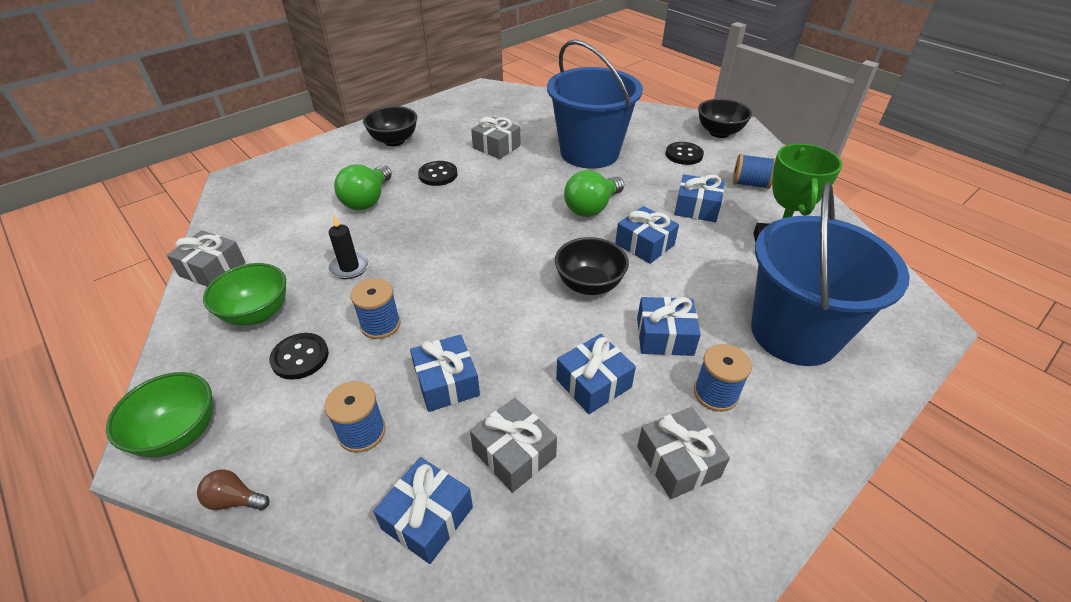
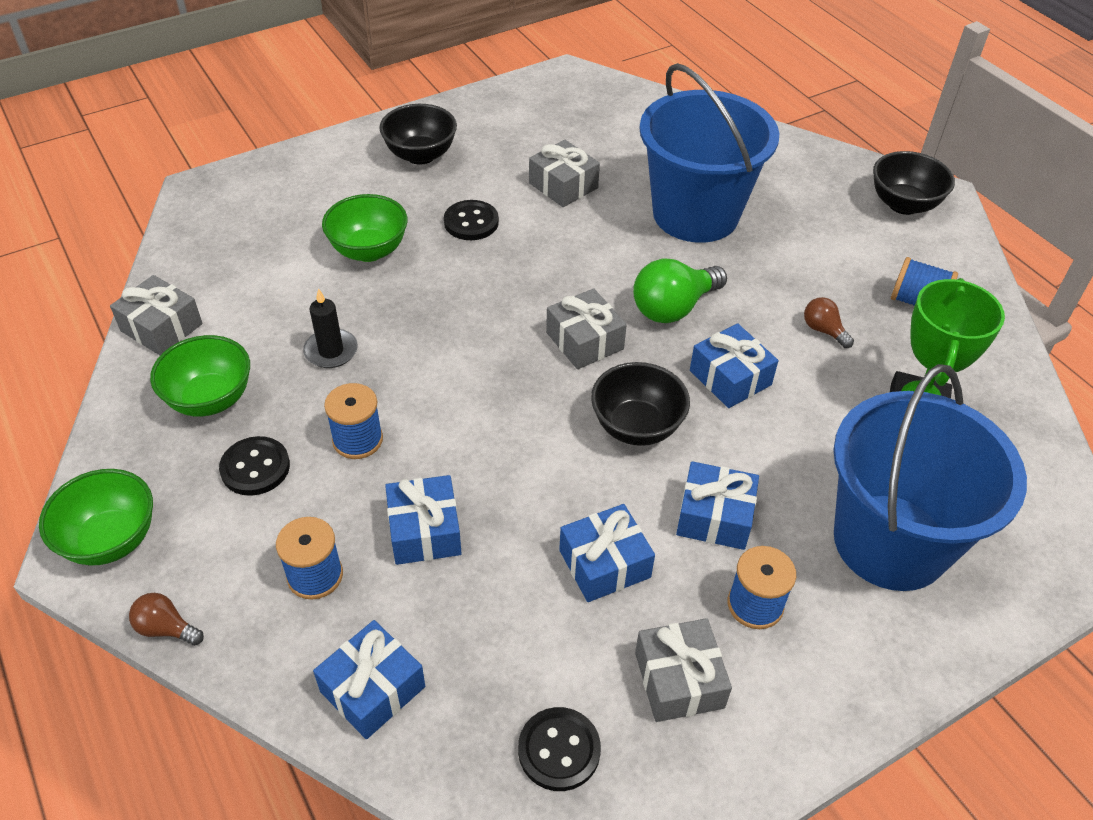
camera: 10 degrees right, 5 degrees up
(367, 200) = (369, 250): green light bulb -> green bowl
(514, 453) = (486, 634): grey gift -> grey gift (584, 341)
(684, 155) = (835, 237): black button -> black button (559, 750)
(696, 208) = (823, 330): blue gift -> brown light bulb

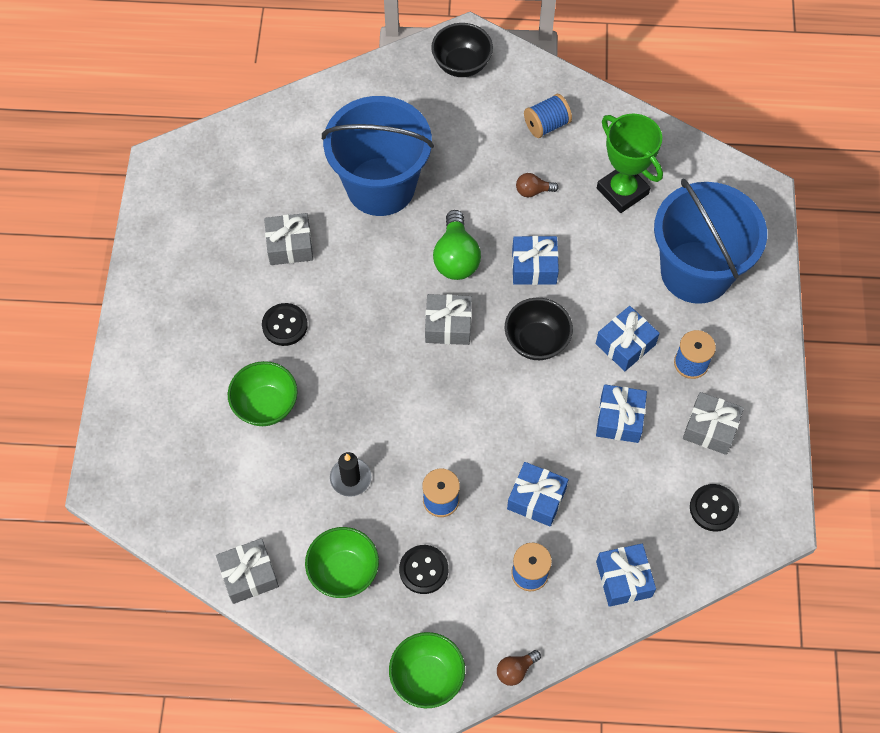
camera: 55 degrees left, 15 degrees up
(420, 155) = (182, 316): black bowl -> none

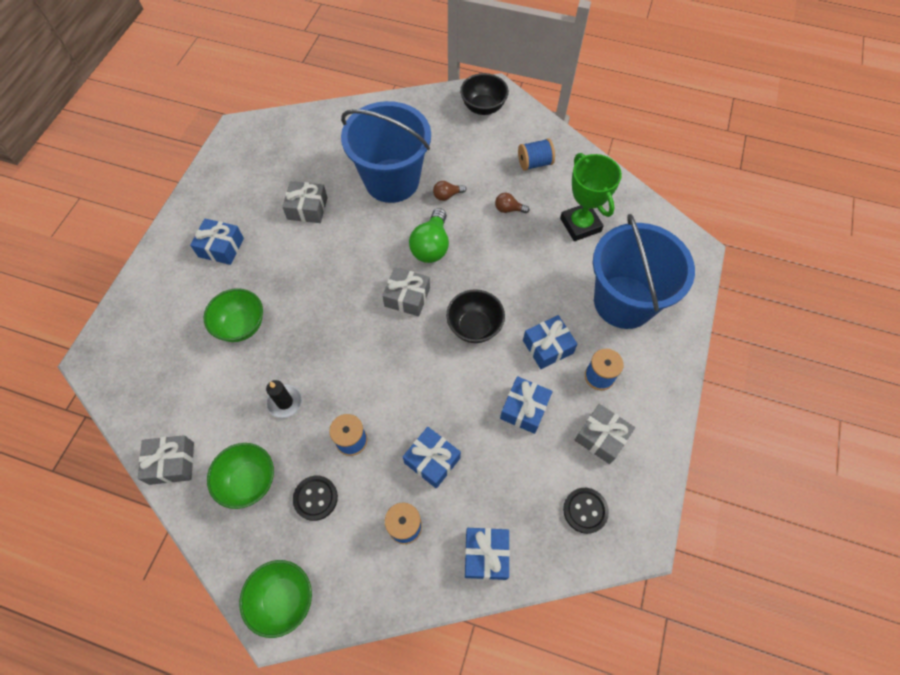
camera: 15 degrees right, 0 degrees up
(285, 325) = (280, 267): black button -> none
(515, 670) = (363, 615): brown light bulb -> brown light bulb (447, 195)
(534, 267) = (491, 267): blue gift -> blue gift (221, 247)

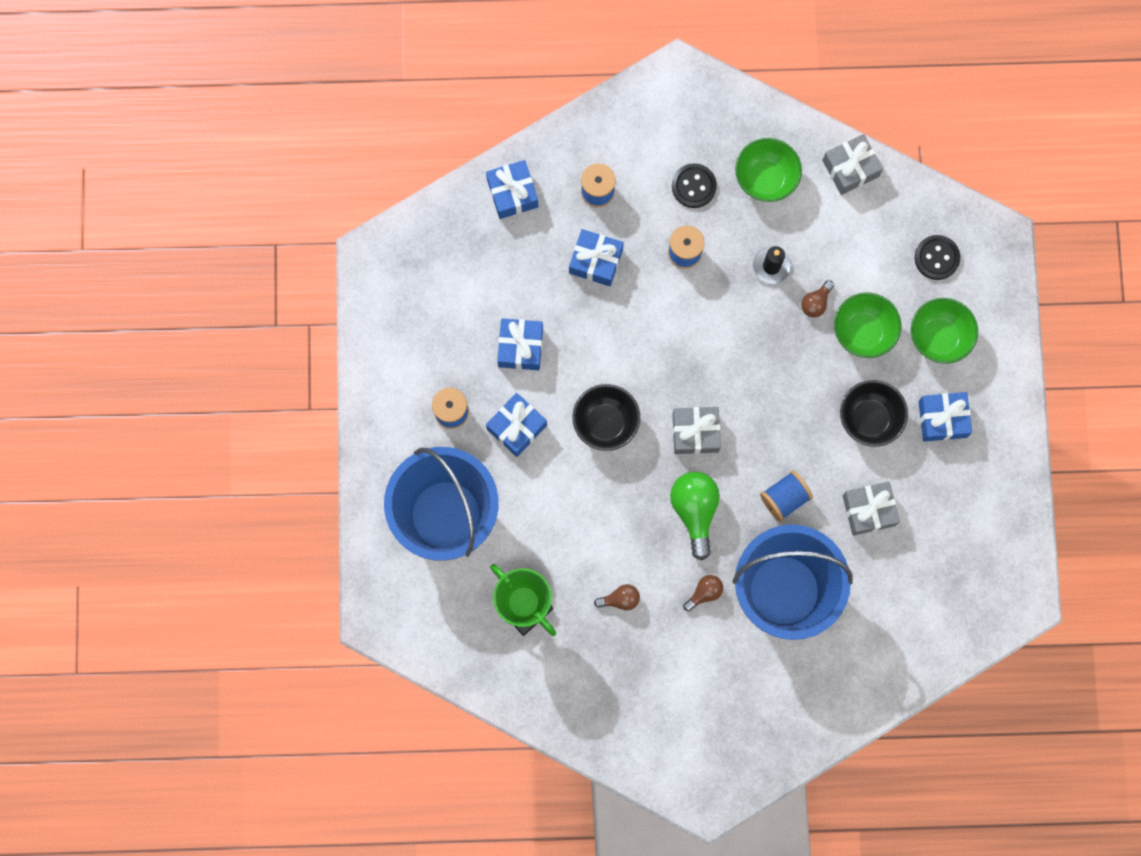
camera: 160 degrees right, 15 degrees up
(265, 360) = (816, 303): none -> brown light bulb
(283, 599) = (681, 94): green bowl -> green bowl (939, 337)
(483, 107) = (712, 762): black bowl -> black bowl (869, 418)
(534, 163) = (611, 687): blue spool -> blue spool (784, 498)
(585, 510) = (430, 266): black button -> black button (936, 258)
(601, 437) = (433, 345): grey gift -> none

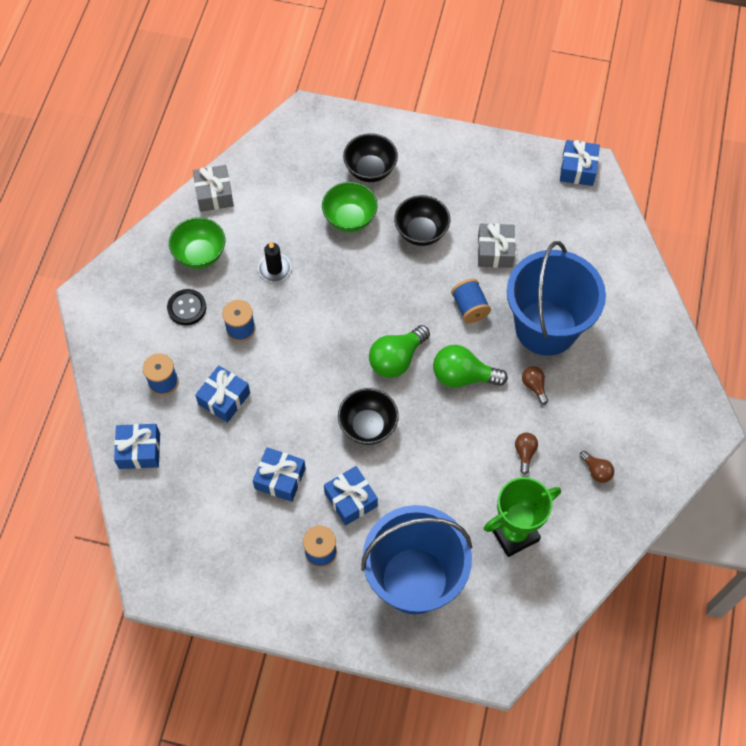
camera: 75 degrees left, 15 degrees down
(695, 432) = (396, 359): grey gift -> green light bulb
(816, 303) = (315, 245): brown light bulb -> brown light bulb (596, 471)
(936, 258) = (307, 156): black button -> none
(939, 337) = (370, 170): green bowl -> black bowl
(942, 419) = (436, 184): blue gift -> blue gift (577, 169)

